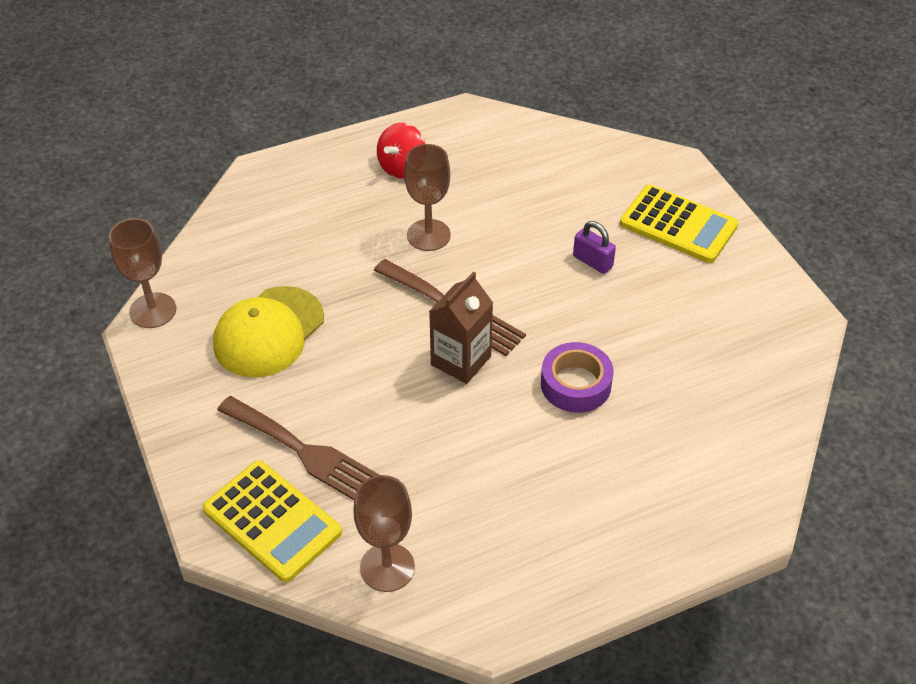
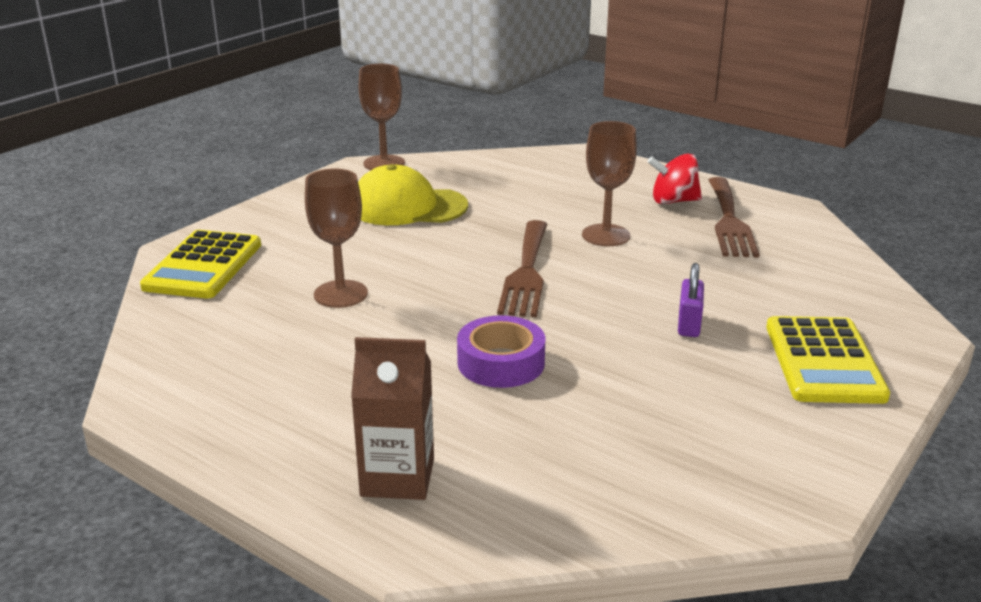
camera: 60 degrees right, 20 degrees down
(305, 452) = (289, 257): brown fork -> brown fork (729, 221)
(387, 567) = (184, 329): brown goblet -> brown goblet (340, 294)
(461, 360) = (466, 294): brown carton -> brown carton (397, 477)

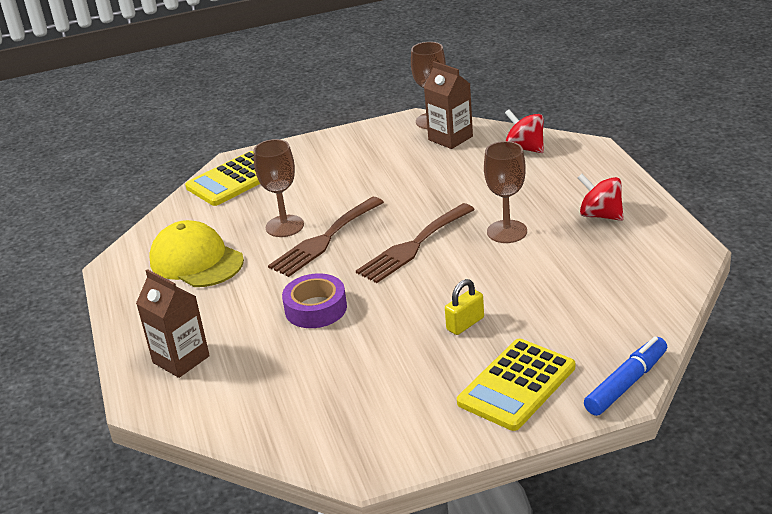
camera: 40 degrees right, 5 degrees up
(407, 207) = (403, 166): yellow cap -> yellow cap (196, 261)
(426, 173) = (450, 138): none -> brown carton
(518, 166) = (525, 148): none -> red spinning top
(688, 324) = (465, 324): purple padlock -> yellow padlock
(729, 221) = (619, 247): brown fork -> brown fork (324, 239)
(913, 325) = (626, 383): none -> blue marker

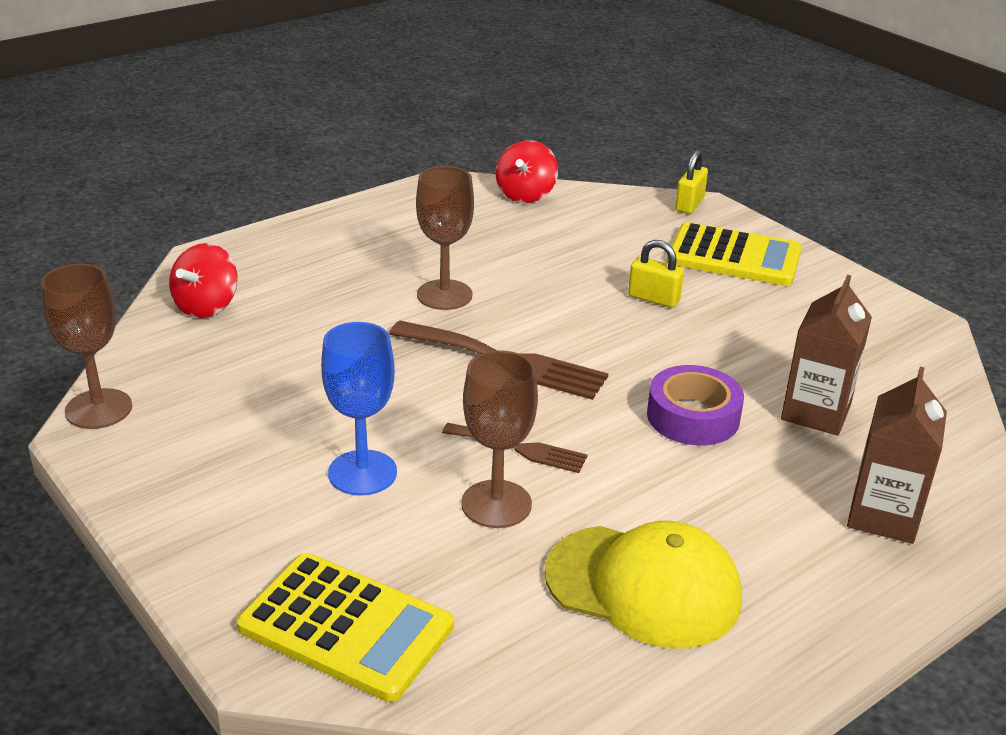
camera: 115 degrees left, 0 degrees up
(196, 261) = (643, 586): yellow cap -> yellow cap turned 90 degrees counterclockwise
(324, 239) = (520, 449): brown fork -> brown fork, size x0.59
(335, 190) = (362, 473): none -> blue goblet
(450, 138) = (169, 379): brown carton -> brown carton (815, 412)
(600, 215) = (386, 237): red spinning top -> red spinning top (525, 195)
(626, 383) = (689, 204): blue marker -> yellow padlock

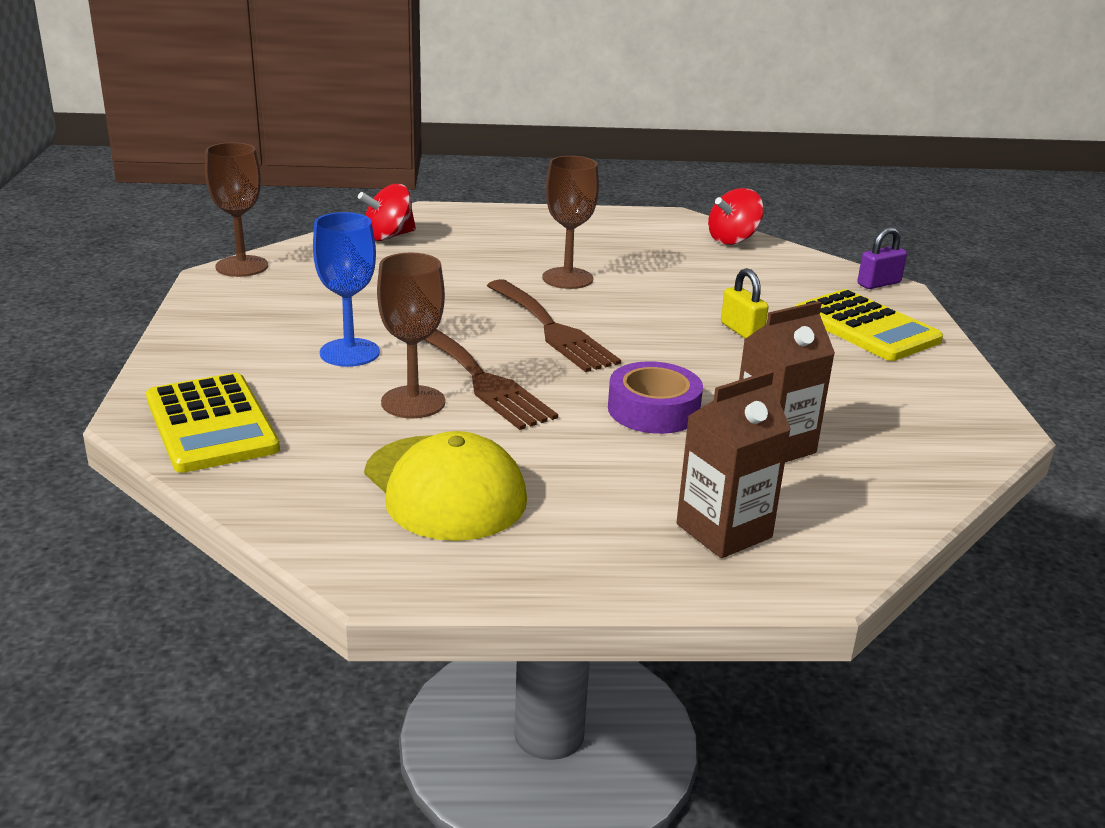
camera: 35 degrees right, 5 degrees down
(520, 449) = (481, 380): brown fork -> brown fork, size x1.70
(689, 204) = (878, 283): yellow padlock -> purple padlock

